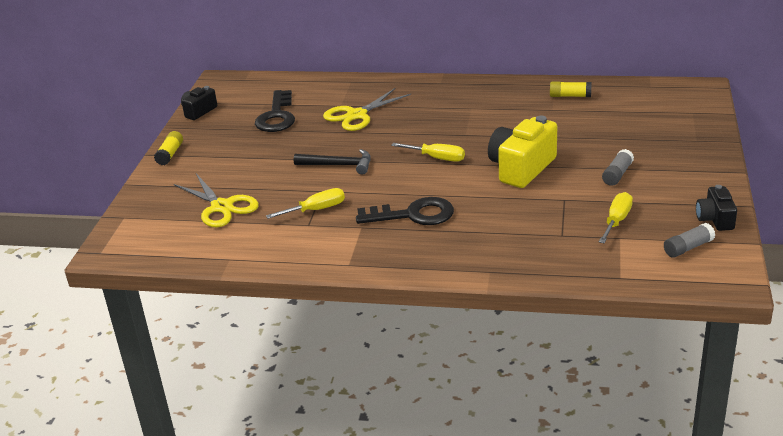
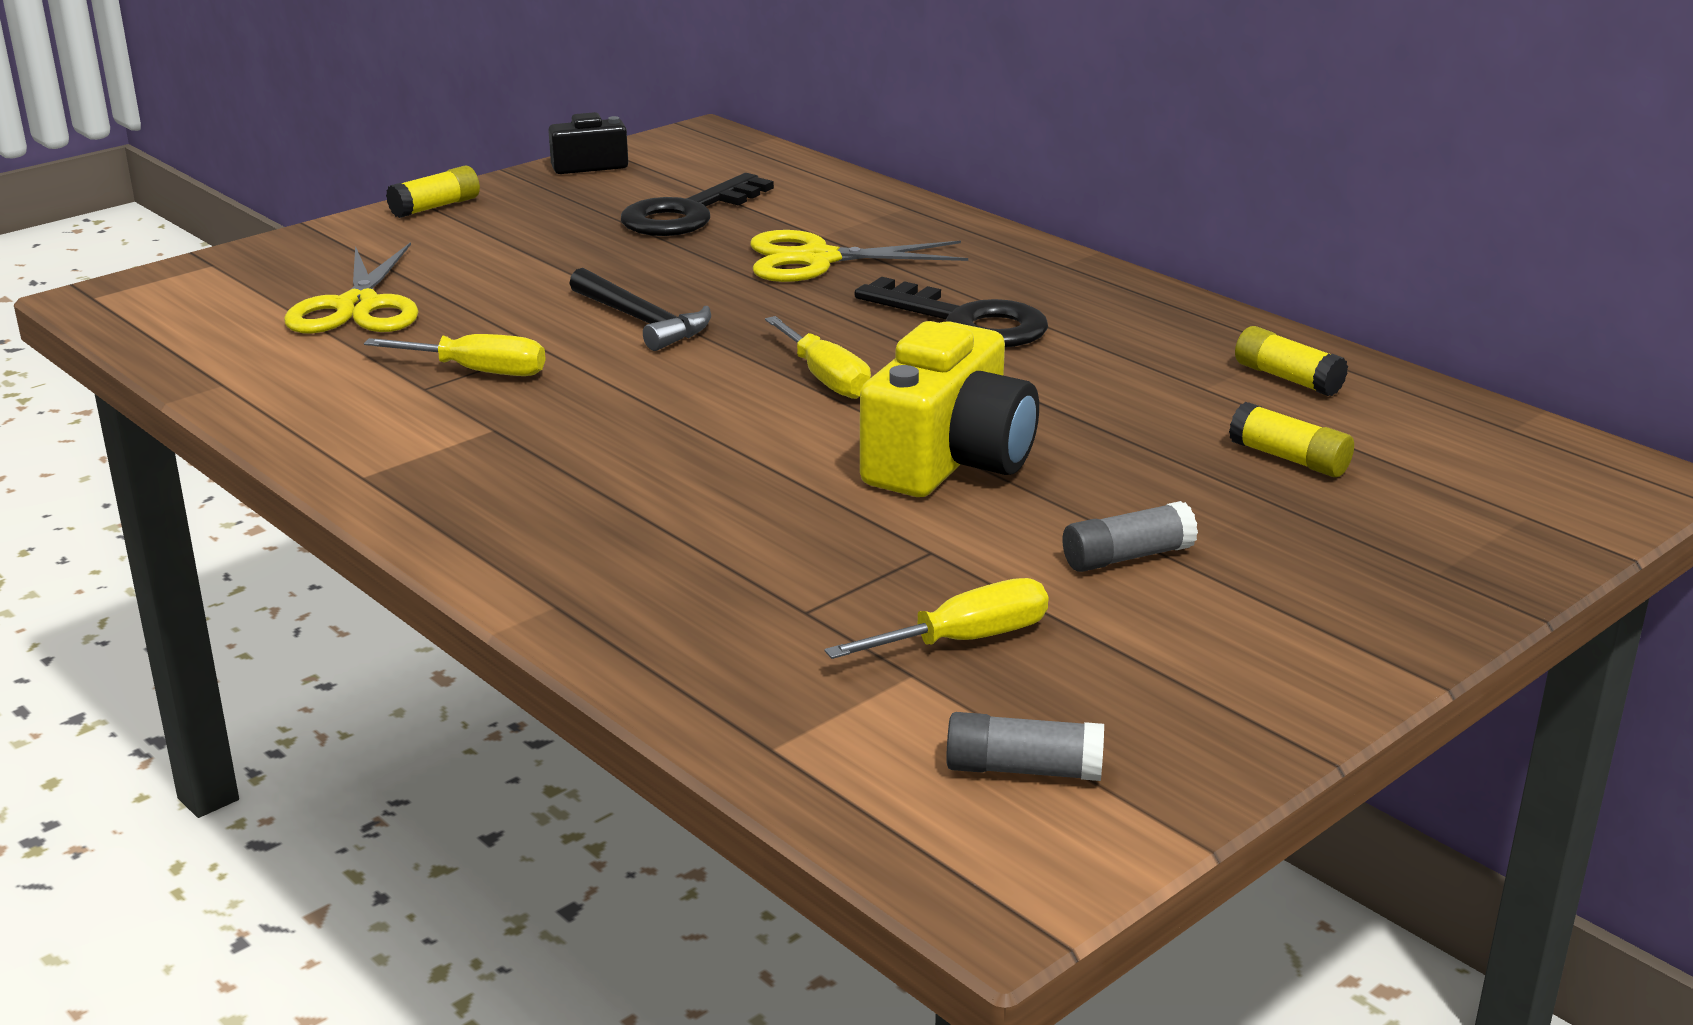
camera: 35 degrees right, 5 degrees down
(414, 215) = (611, 449): black key -> black key (966, 322)
(521, 168) = (949, 461): yellow camera -> yellow camera turned 135 degrees clockwise
(610, 123) = (1289, 459): none -> yellow glue stick
(715, 219) = (1193, 746): black camera -> none

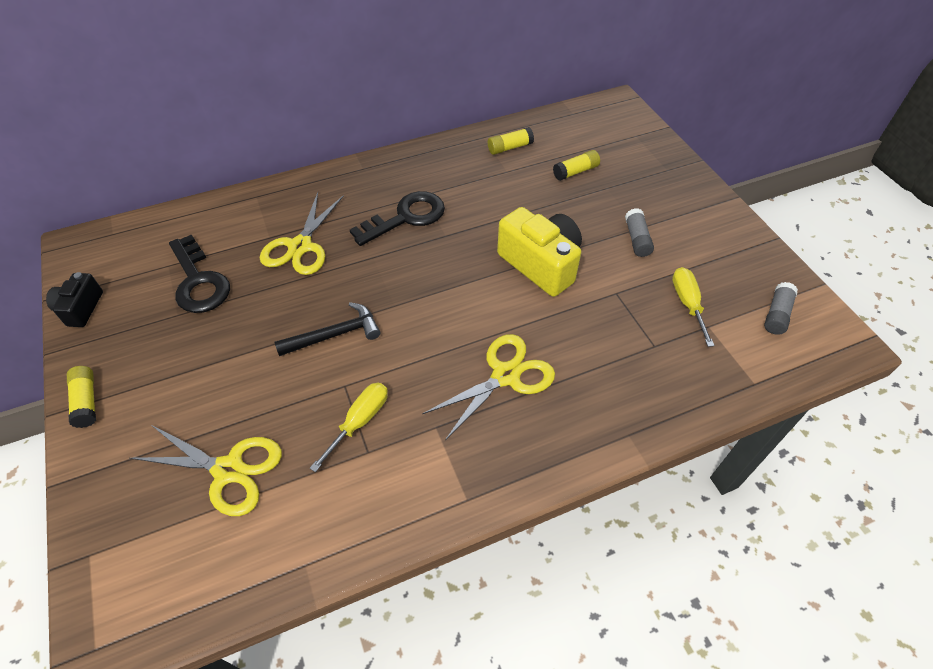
camera: 70 degrees left, 25 degrees up
(634, 468) = (505, 375): none -> yellow scissors
(825, 378) = (441, 281): yellow screwdriver -> none

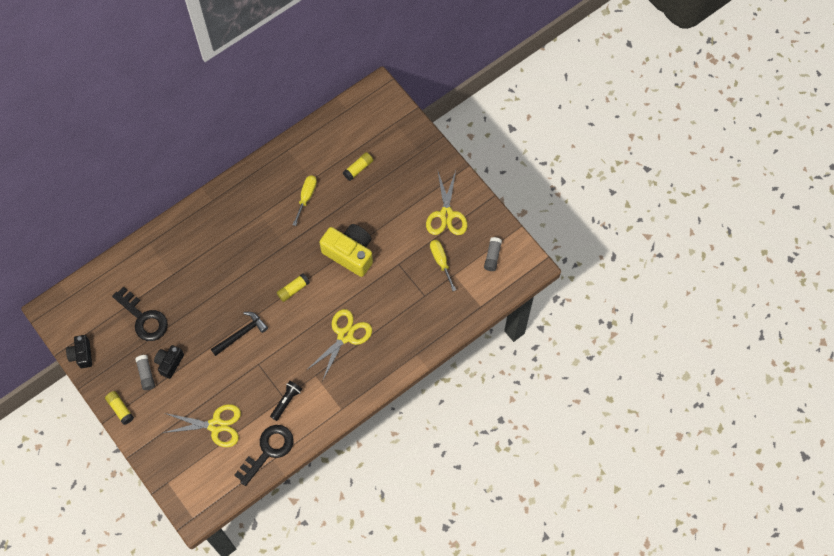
camera: 15 degrees left, 15 degrees up
(203, 350) = (169, 363): none -> black camera
(300, 246) = (196, 277): yellow scissors -> yellow scissors (446, 215)
(360, 421) = (274, 382): yellow screwdriver -> yellow screwdriver (306, 197)
(370, 459) = (286, 401): none -> black flashlight
(406, 217) = (255, 236): black key -> black key (268, 450)
(510, 147) = (308, 156): yellow glue stick -> yellow glue stick (293, 289)
(637, 239) = (406, 219): grey glue stick -> grey glue stick (146, 374)

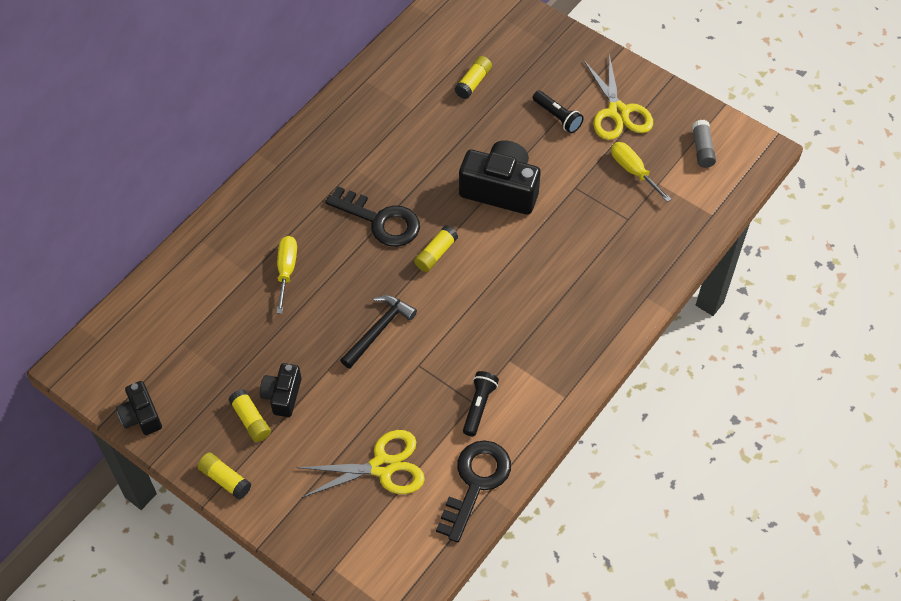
camera: 15 degrees left, 10 degrees down
(144, 318) = (224, 343): black key -> black key (381, 221)
(146, 374) = (251, 420): grey glue stick -> yellow glue stick
(306, 197) = (412, 132): yellow screwdriver -> yellow screwdriver (286, 270)
(345, 335) = (533, 297): yellow scissors -> none
(350, 253) = (500, 189): yellow camera -> black camera
(405, 209) = (557, 117): none -> black flashlight

